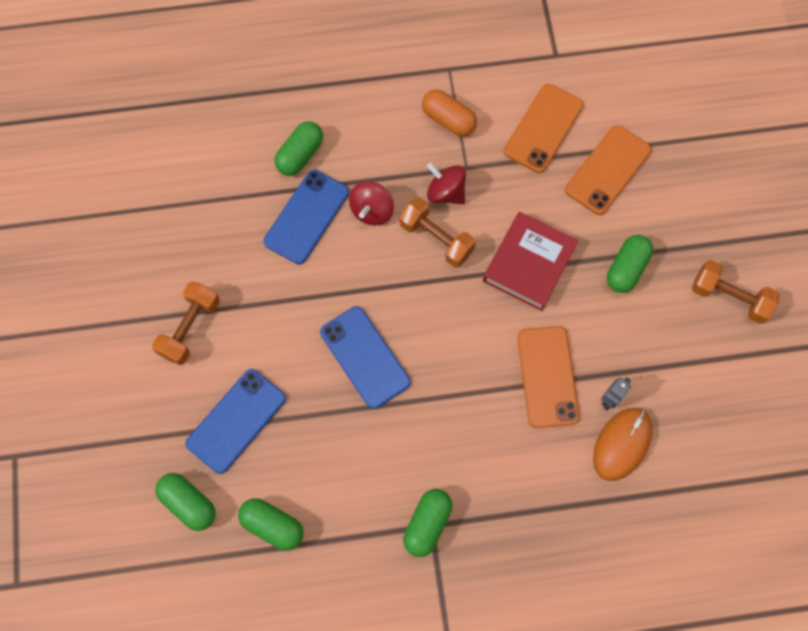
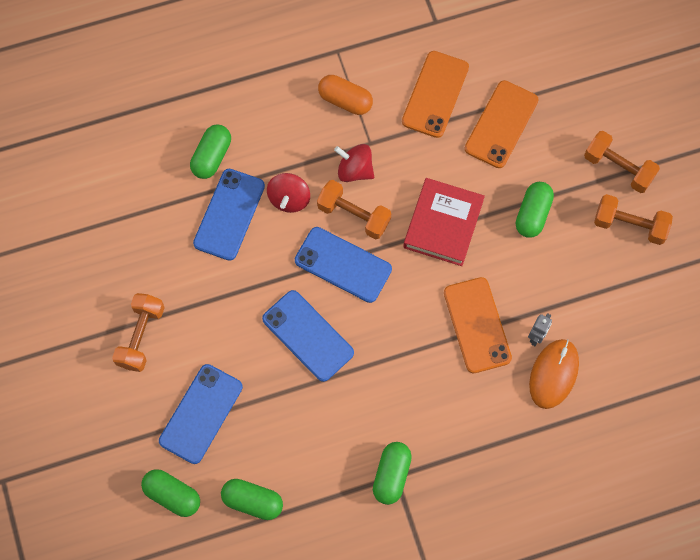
camera: 10 degrees left, 0 degrees up
(415, 288) = (343, 265): none -> blue phone
(725, 235) = (618, 168): none -> orange dumbbell

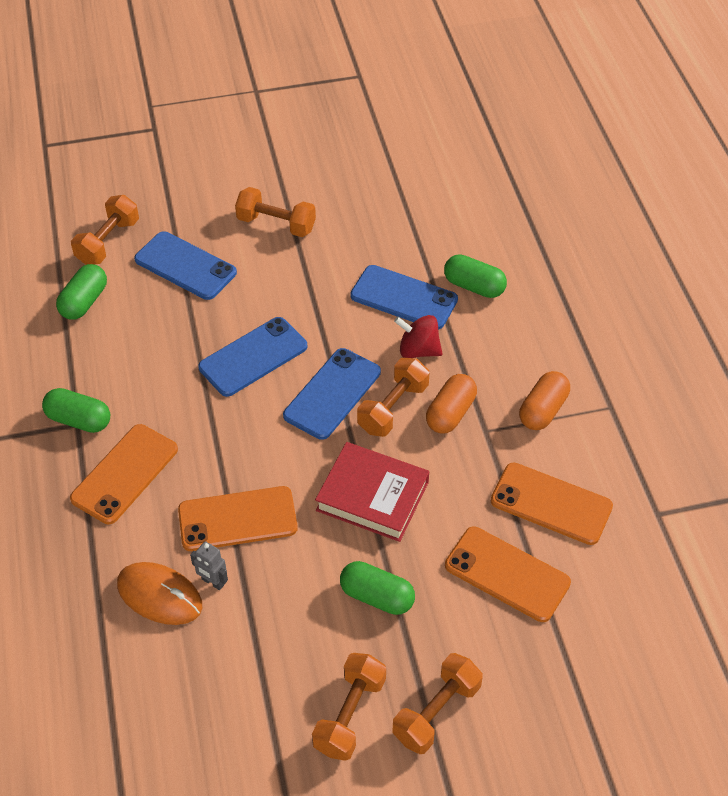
camera: 95 degrees right, 20 degrees down
(172, 495) = (108, 242): green capsule -> orange dumbbell
(355, 170) = (450, 413): red spinning top -> orange capsule
(443, 423) = (125, 474): none -> orange phone

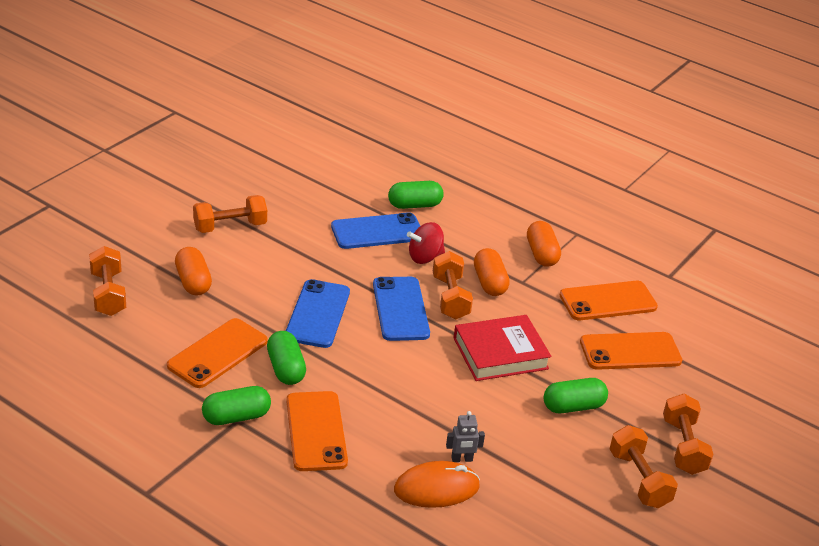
camera: 45 degrees left, 15 degrees down
(84, 302) = (140, 341): green capsule -> green capsule (286, 369)
(185, 266) = (193, 282): blue phone -> orange capsule
(237, 519) = (431, 414): orange phone -> orange phone (218, 353)

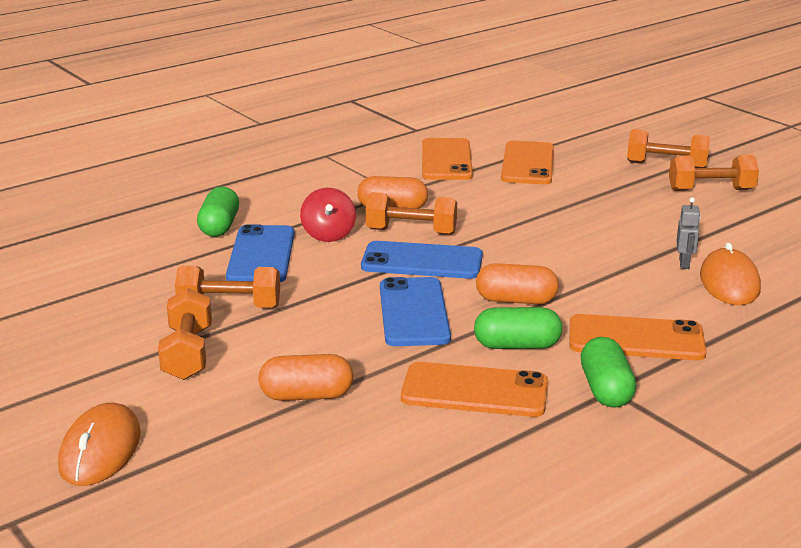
camera: 70 degrees left, 10 degrees down
(108, 294) = (303, 474): orange dumbbell -> orange dumbbell (229, 307)
(118, 217) = (100, 450): none -> orange mouse
(218, 353) = (474, 391): orange phone -> orange phone turned 45 degrees counterclockwise
(317, 314) = (413, 312): blue phone -> blue phone turned 60 degrees clockwise
(500, 353) = (517, 221): red book -> none
(541, 254) = (353, 176): orange capsule -> orange capsule (516, 300)
(573, 407) = (606, 200): green capsule -> none

